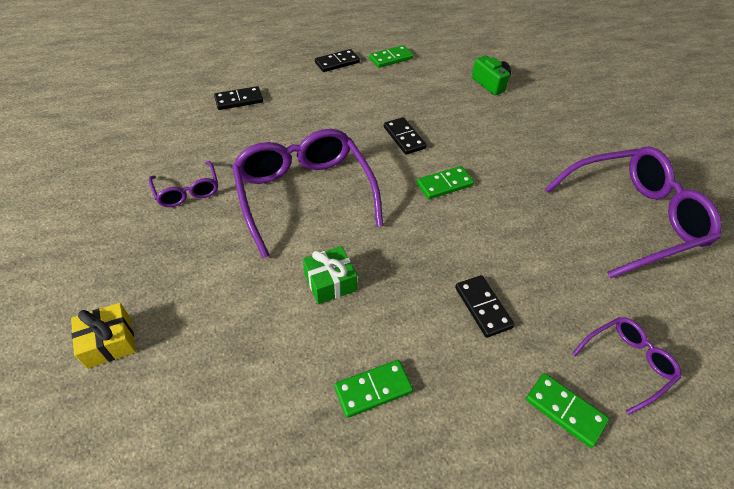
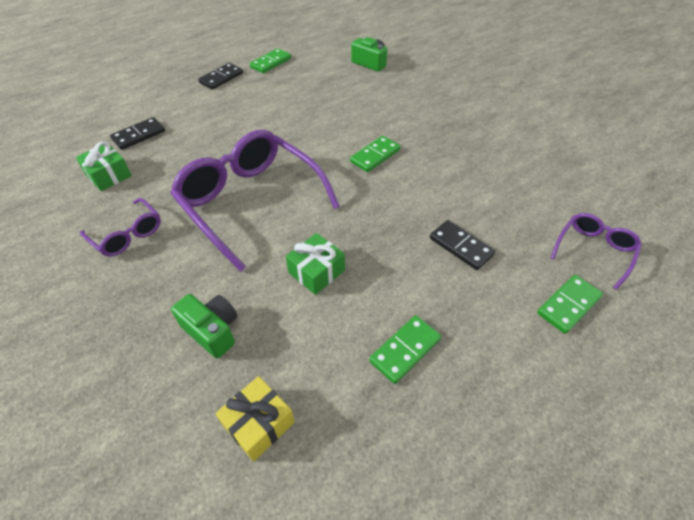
camera: 20 degrees left, 0 degrees up
(109, 342) = (115, 409): yellow gift -> yellow gift (259, 424)
(197, 131) = (108, 175): none -> green gift
(214, 304) = (212, 330): none -> green camera
(404, 137) = (318, 126): black domino -> none
(565, 410) = (568, 305): green domino -> green domino turned 60 degrees counterclockwise
(633, 218) = (538, 138): purple glasses -> none

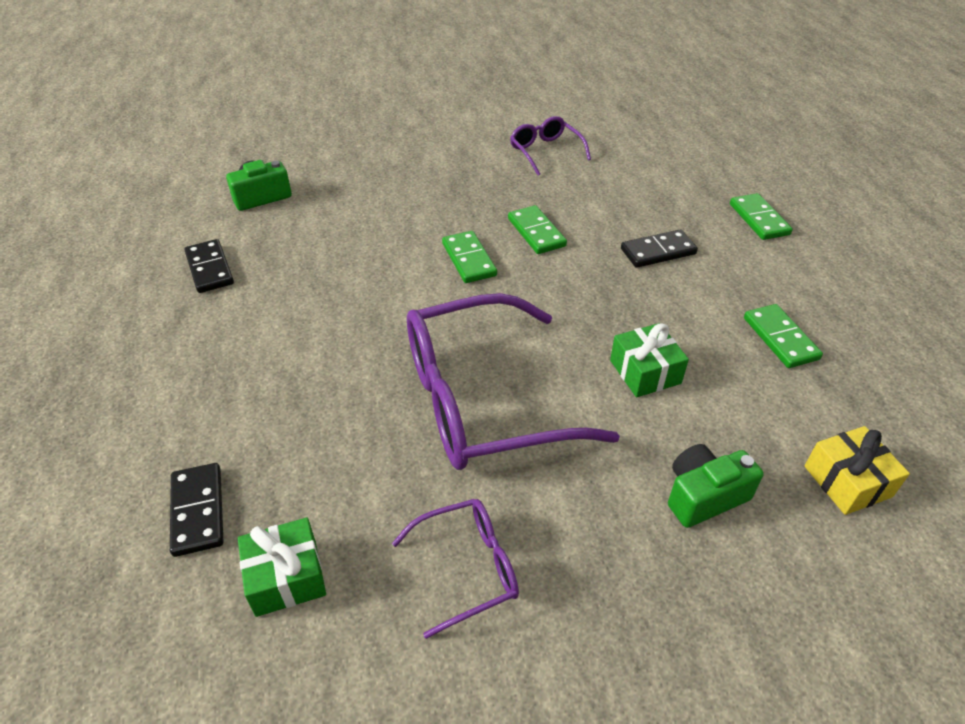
camera: 65 degrees left, 5 degrees down
(221, 78) = (125, 359): black domino -> black domino (209, 269)
(271, 63) = (146, 289): green domino -> green domino (536, 232)
(594, 251) = (701, 178): purple glasses -> purple glasses (545, 151)

